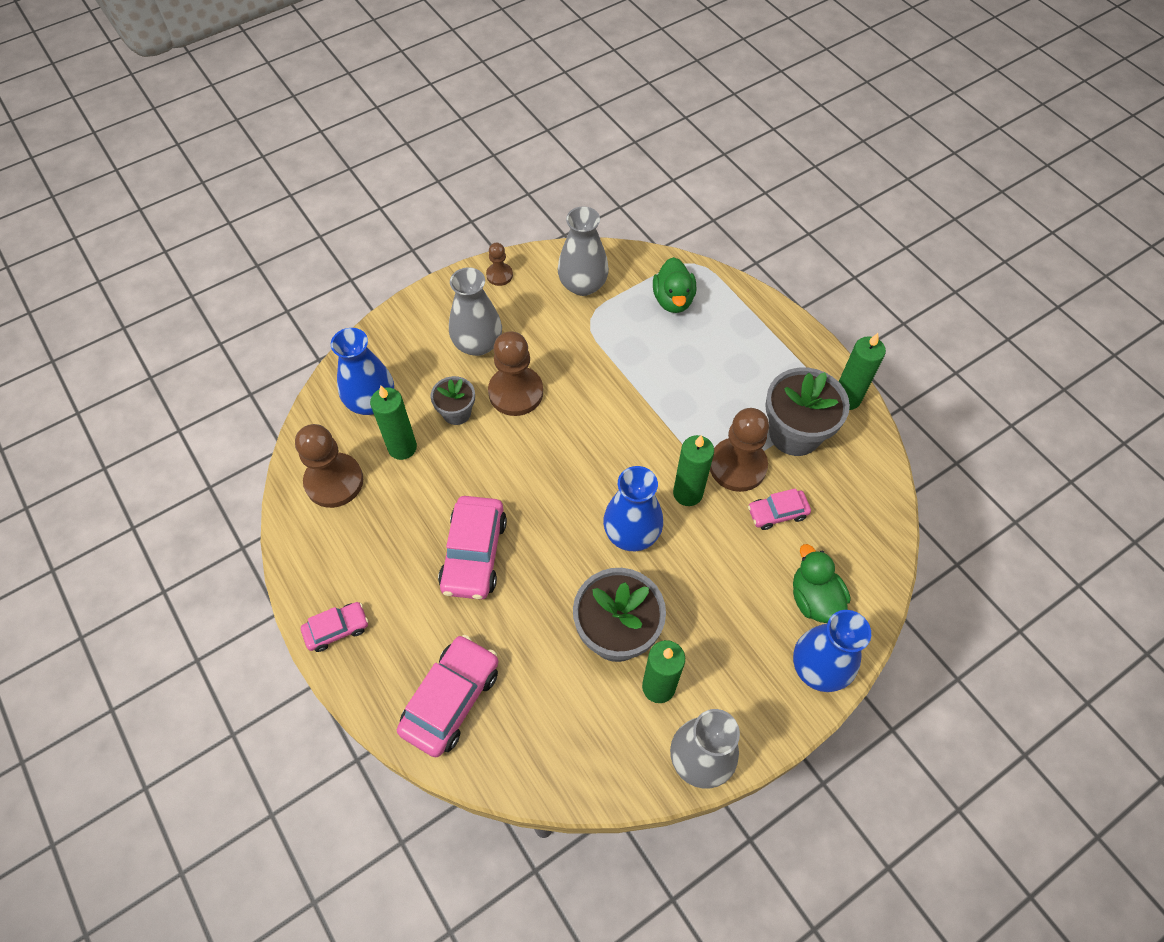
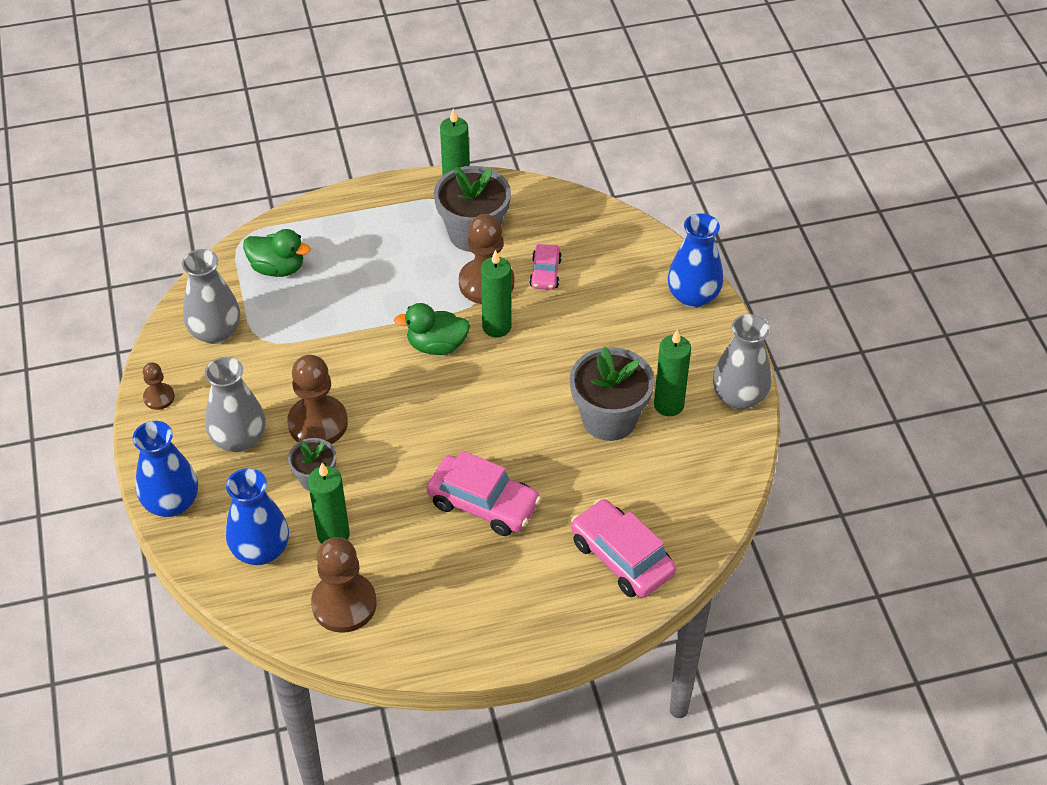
camera: 70 degrees left, 10 degrees down
(337, 629) = (514, 634): pink car -> none
(631, 533) = (517, 379): blue vase -> blue vase (171, 503)
(814, 599) = (634, 278): green duck -> green duck (436, 345)

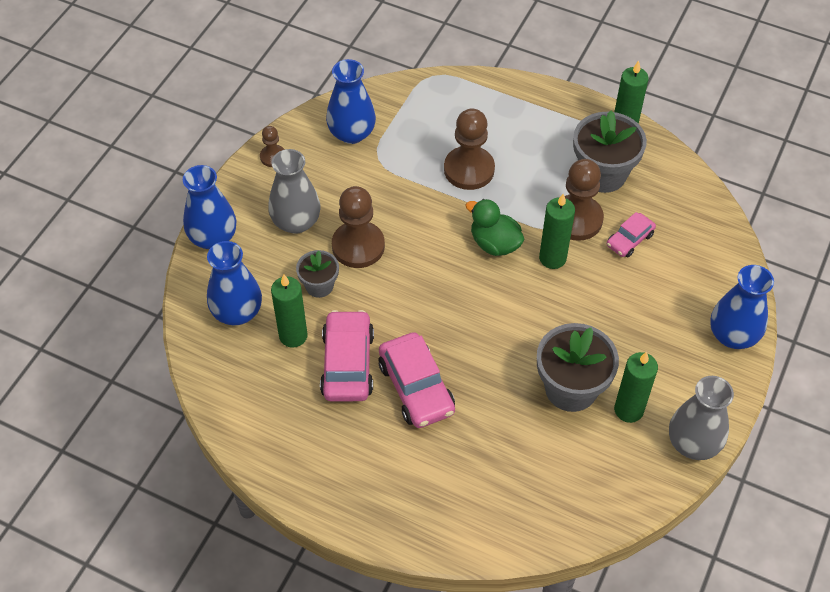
camera: 40 degrees right, 5 degrees up
(215, 332) = (352, 133): grey vase -> blue vase
(277, 268) = (436, 113): green duck -> none
(344, 604) = (254, 391): brown pawn -> brown pawn (469, 169)
(621, 557) = (478, 504): pink car -> pink car (347, 364)

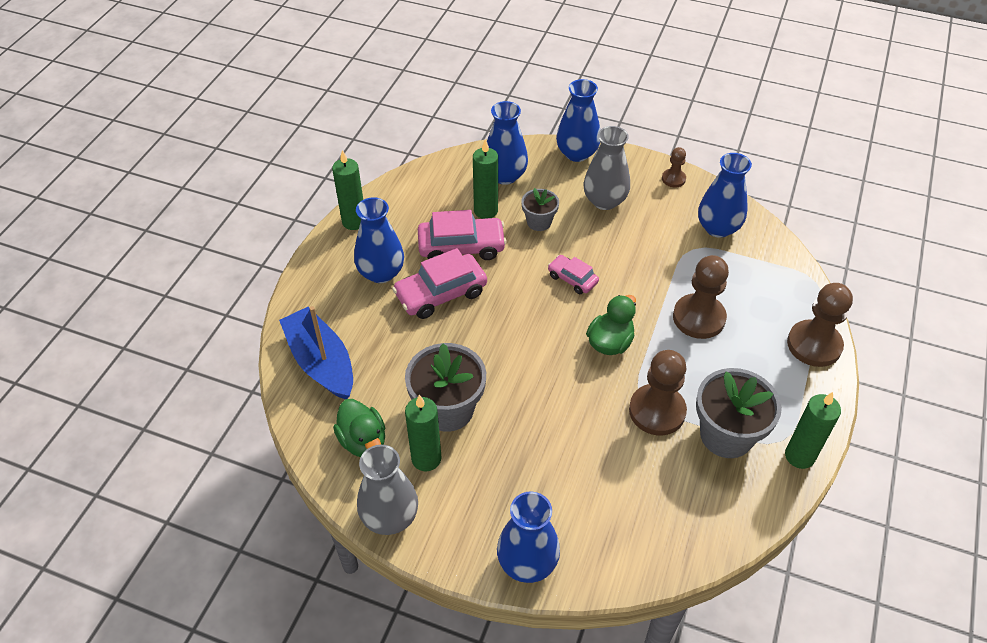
camera: 85 degrees right, 5 degrees down
(358, 246) = (586, 243): brown pawn -> brown pawn (814, 345)
(378, 447) = (381, 273): none -> blue vase
(505, 509) = (321, 362): none -> blue boat
(552, 258) = (601, 391): green candle -> green candle (354, 221)
(608, 466) = (363, 441): none -> green duck
(629, 240) = (640, 461): pink car -> pink car (572, 279)

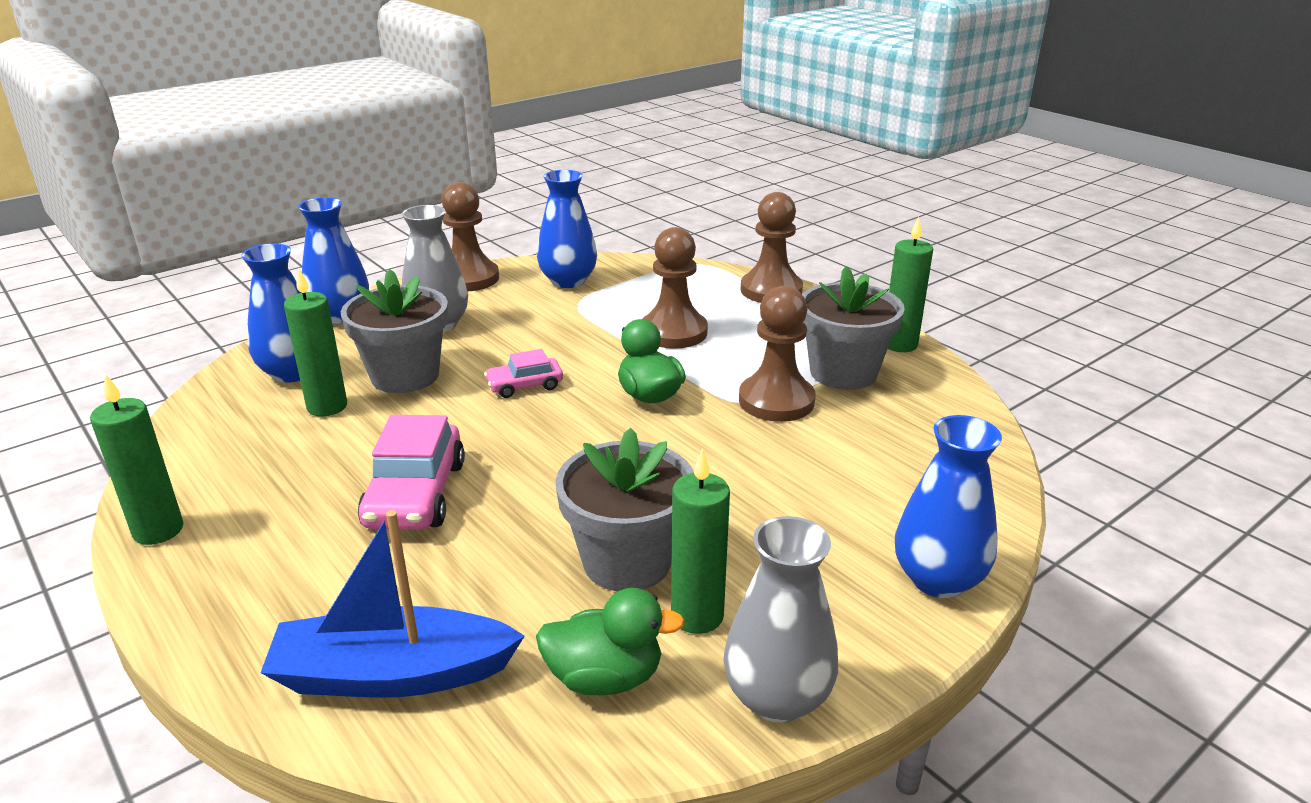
camera: 60 degrees left, 20 degrees down
(381, 273) = (300, 538): blue vase -> none
(461, 247) = (358, 447): pink car -> none
(539, 222) = (405, 376): grey flower pot -> grey flower pot, size x1.78
(673, 179) = (469, 278): brown pawn -> brown pawn, size x1.92

